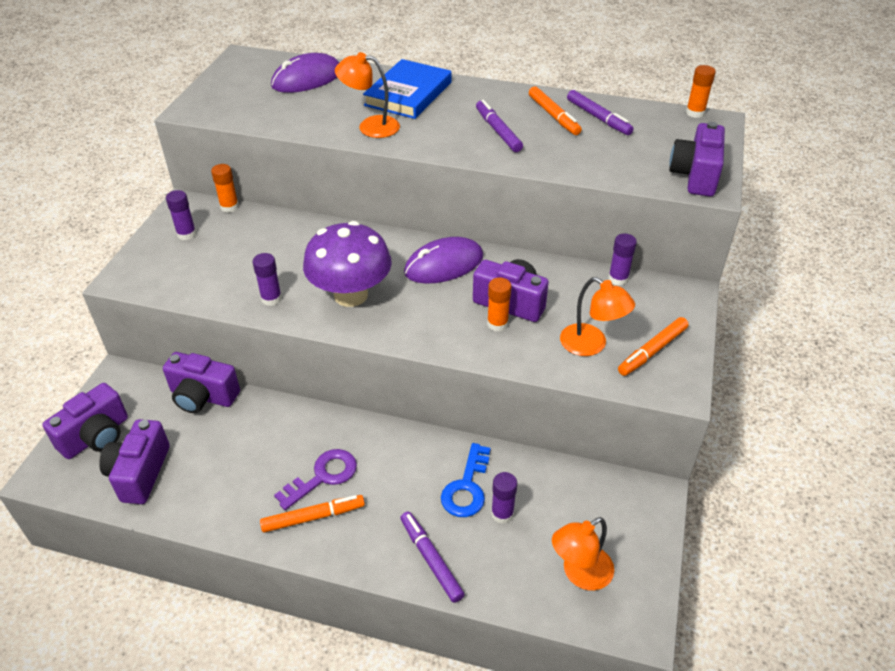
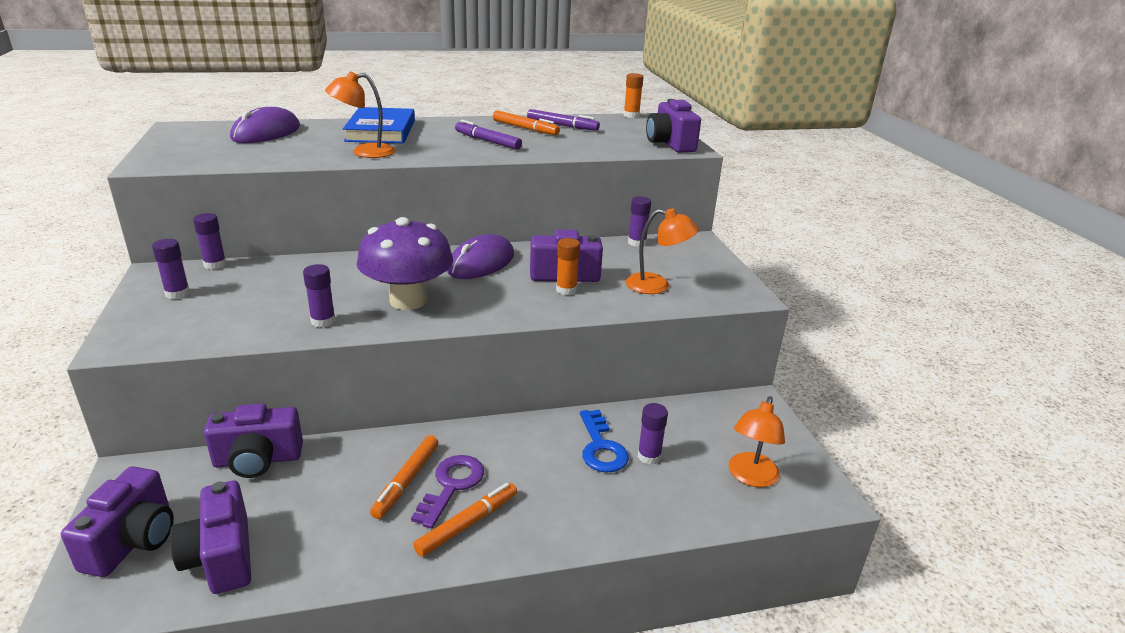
camera: 30 degrees left, 15 degrees down
(229, 207) = (215, 265): orange glue stick -> purple glue stick
(431, 559) = (615, 515): purple marker -> none
(652, 351) = (706, 278): orange marker -> orange marker (406, 481)

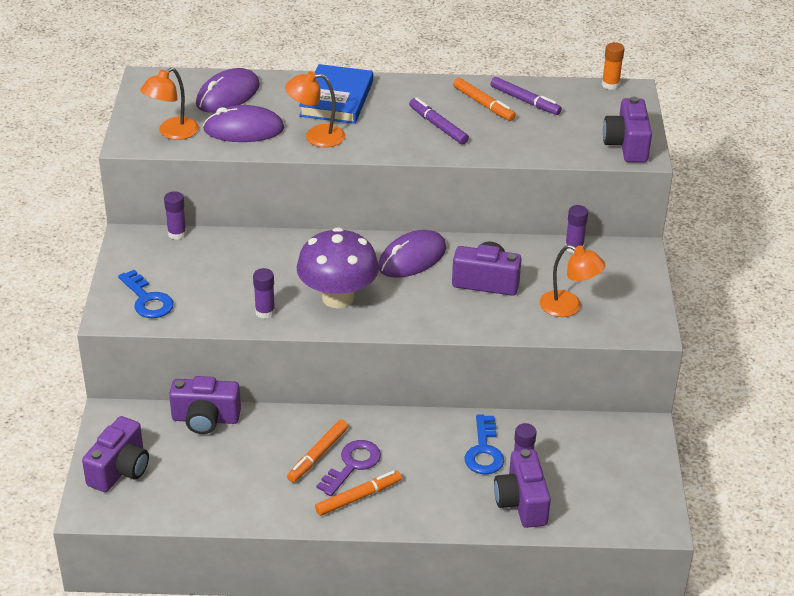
camera: 15 degrees right, 10 degrees up
(172, 324) = (147, 300): none -> blue key
(177, 293) = (149, 266): purple glue stick -> none
(221, 557) = (180, 492): purple camera -> purple camera (521, 502)
(284, 151) = (244, 129): none -> purple mouse
(566, 290) = (481, 302): orange glue stick -> none
(750, 477) = (601, 497): orange lamp -> orange lamp (172, 133)

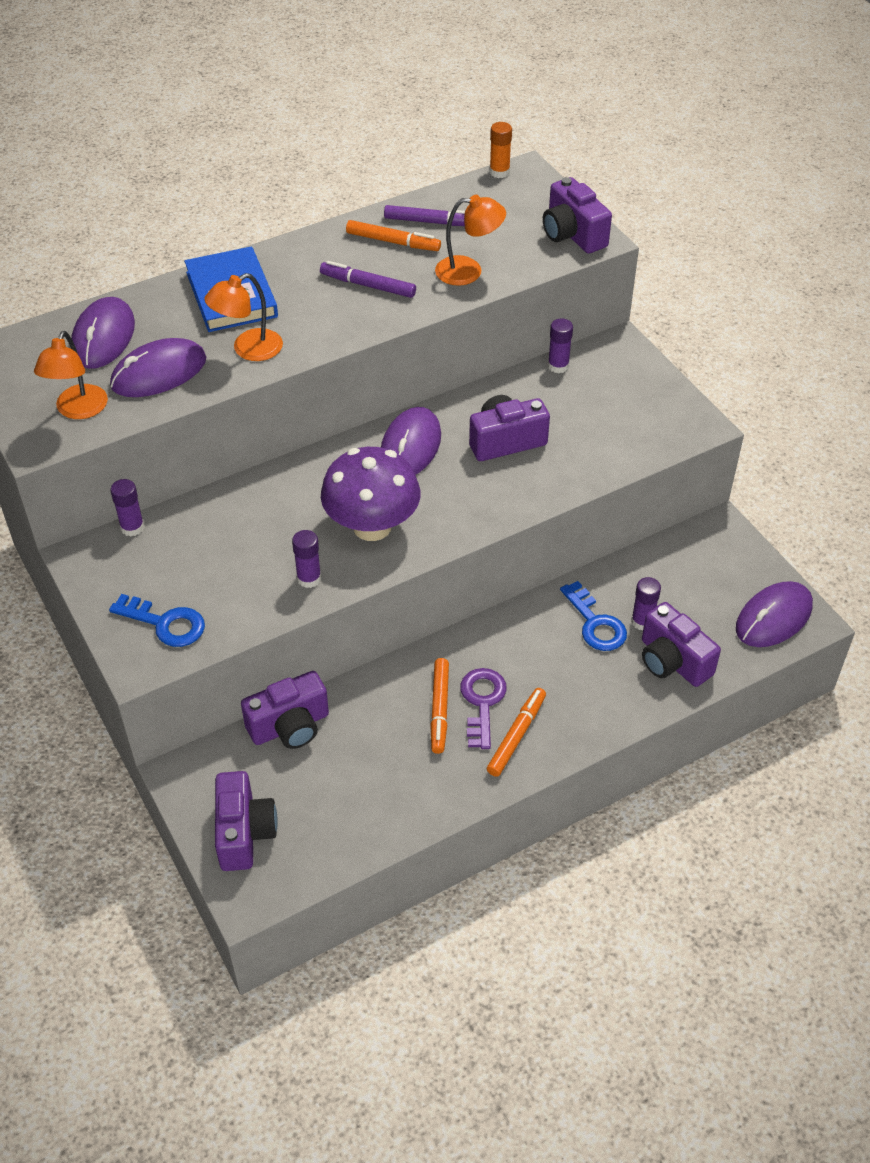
camera: 30 degrees left, 10 degrees up
(568, 307) = (606, 434): orange lamp -> orange lamp (469, 271)
(632, 509) = (773, 617): none -> purple mouse

